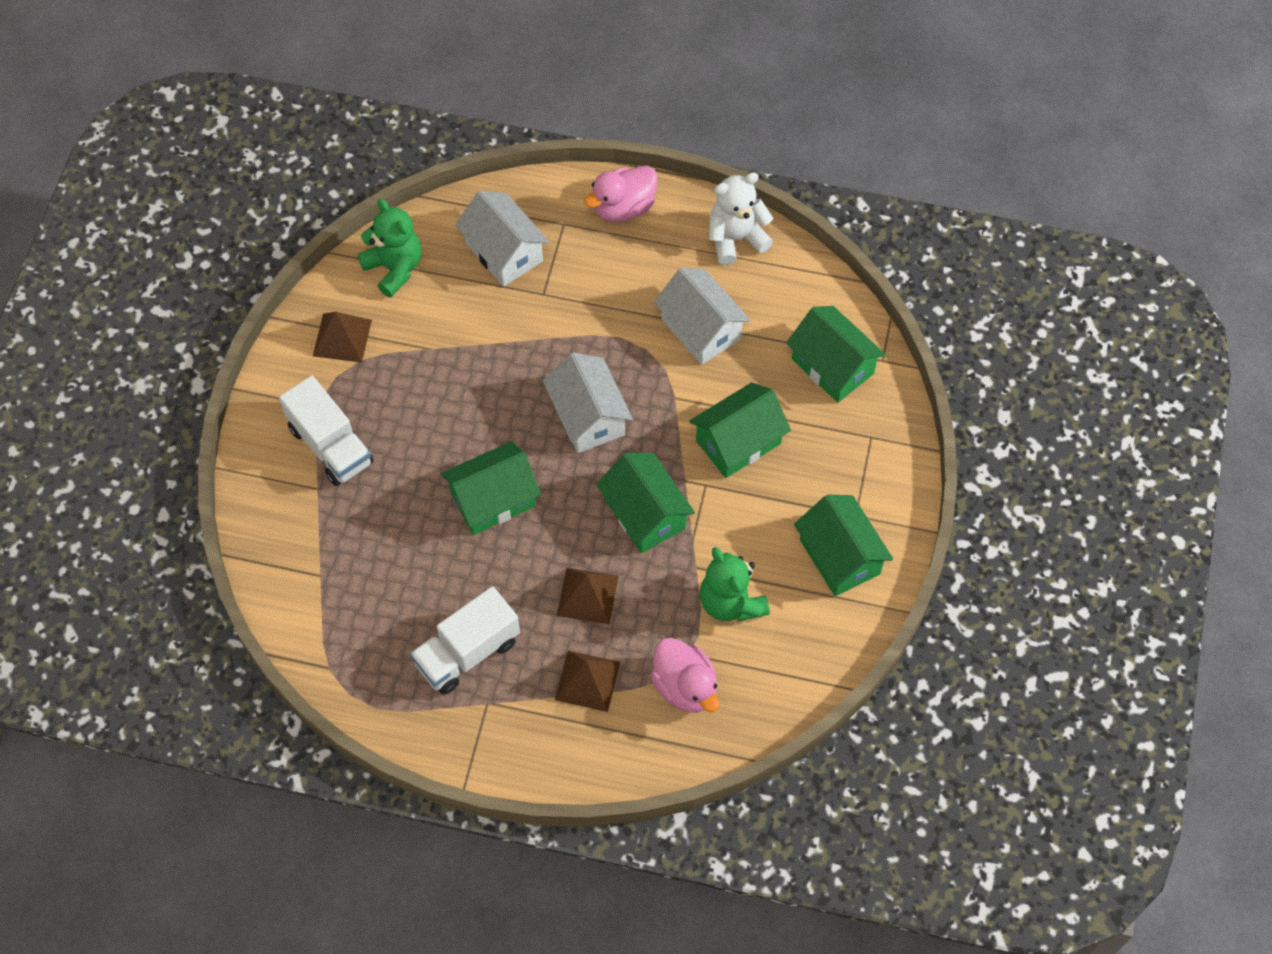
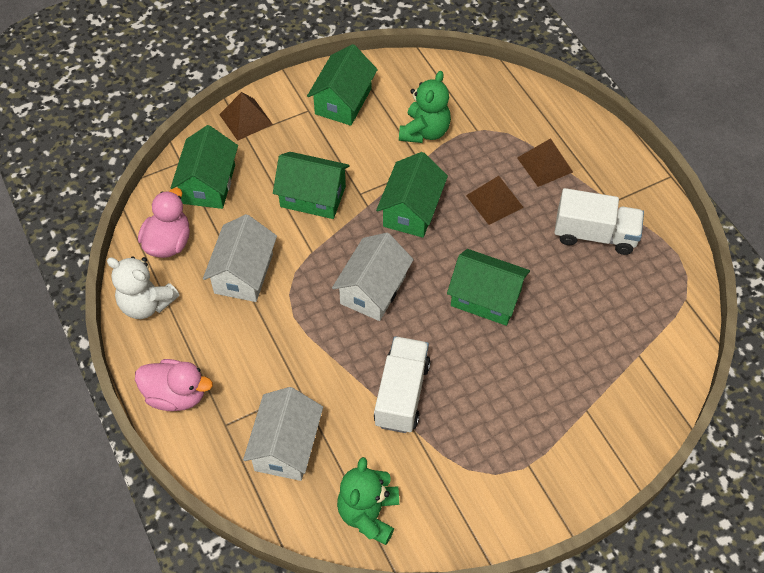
camera: 130 degrees left, 5 degrees down
(330, 445) = (549, 429): white truck -> white truck (402, 394)
(342, 337) = (461, 498): brown pyramid -> brown pyramid (245, 119)
(685, 687) = (498, 119): pink duck -> pink duck (168, 242)

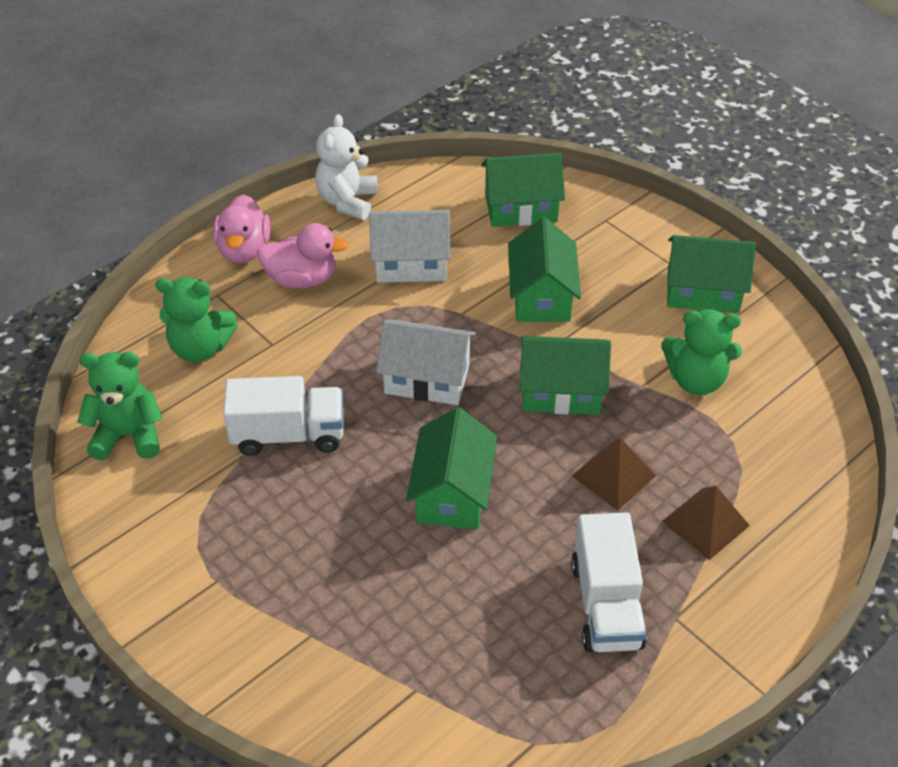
camera: 75 degrees right, 10 degrees down
(168, 242) = (430, 198): pink duck -> pink duck (302, 279)
(245, 119) = (628, 215): brown pyramid -> none
(286, 446) = (200, 348): white house -> green teddy bear

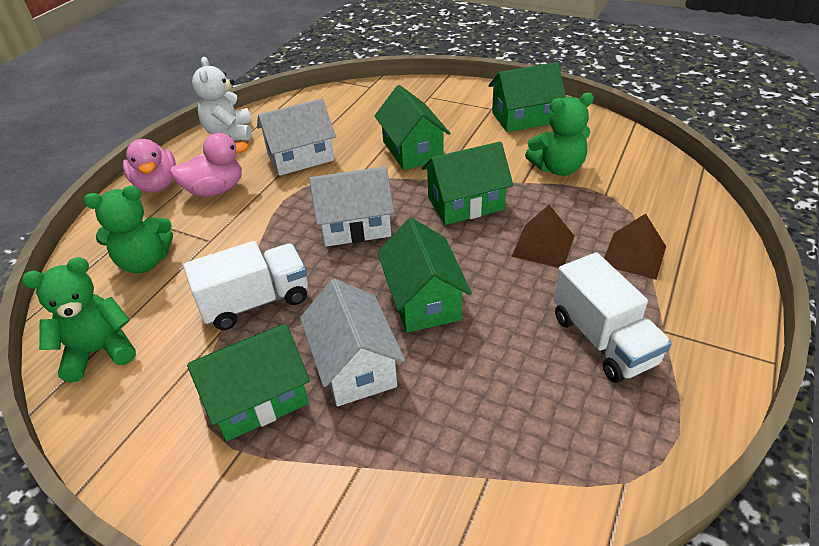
camera: 20 degrees left, 5 degrees down
(351, 538) = (355, 365): none -> white house
(521, 208) = (365, 105): green house -> green house (257, 399)

